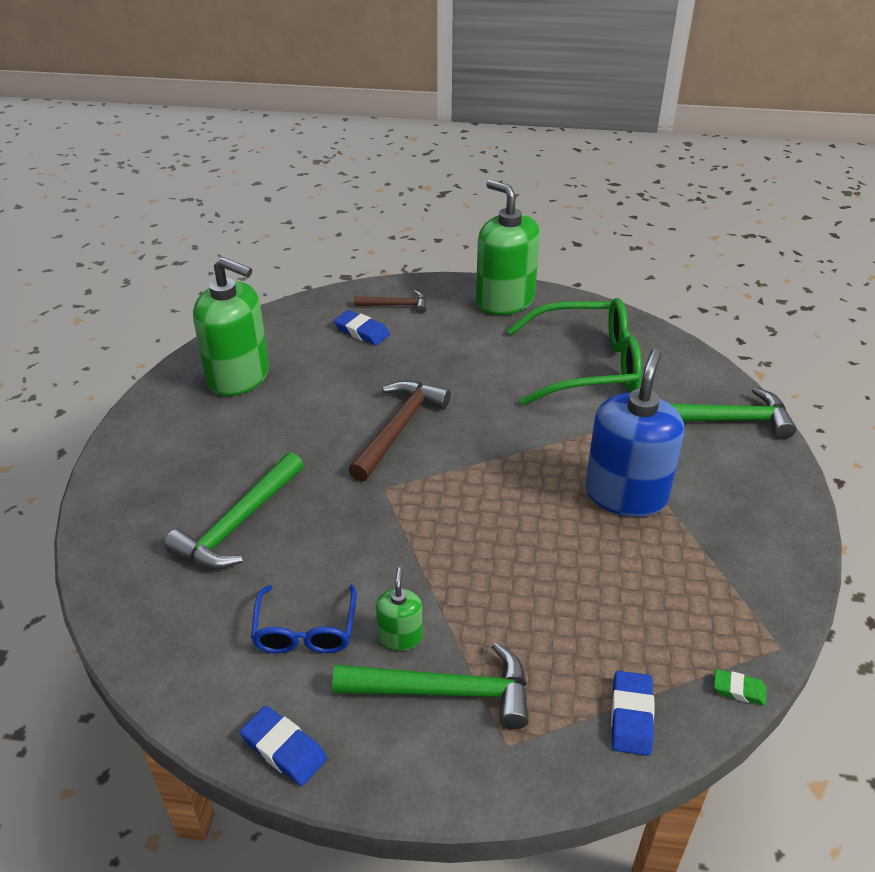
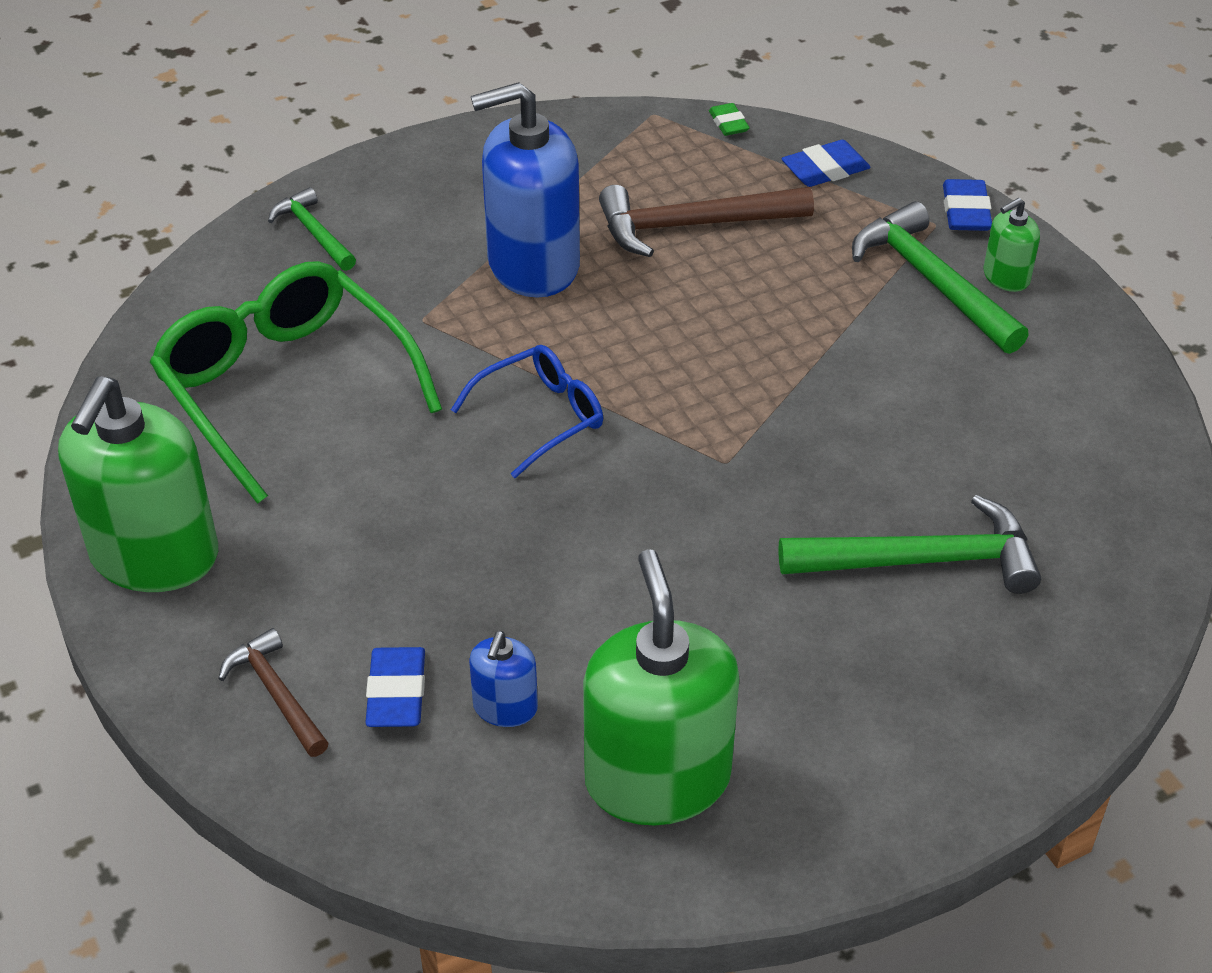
camera: 125 degrees left, 5 degrees up
(284, 749) = (1106, 349): blue eraser -> blue eraser (966, 211)
(305, 631) = (984, 409): blue glasses -> blue glasses (541, 417)
(321, 354) = (505, 707): none -> blue soap dispenser
(399, 428) = (600, 510): brown hammer -> brown hammer (692, 225)
(400, 636) = (910, 339): green soap dispenser -> green soap dispenser (1006, 277)
(724, 420) = (314, 232): green hammer -> green hammer, size x0.59

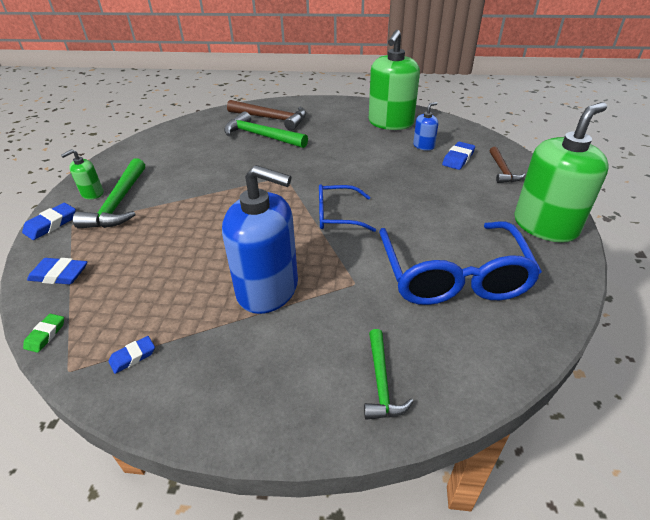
camera: 145 degrees left, 5 degrees down
(285, 388) = (452, 276): green glasses -> blue glasses
(604, 147) = (133, 356): none -> blue eraser
(692, 225) = (165, 274): brown hammer -> brown hammer (271, 119)
(1006, 277) = (92, 193): green soap dispenser -> green soap dispenser turned 135 degrees clockwise

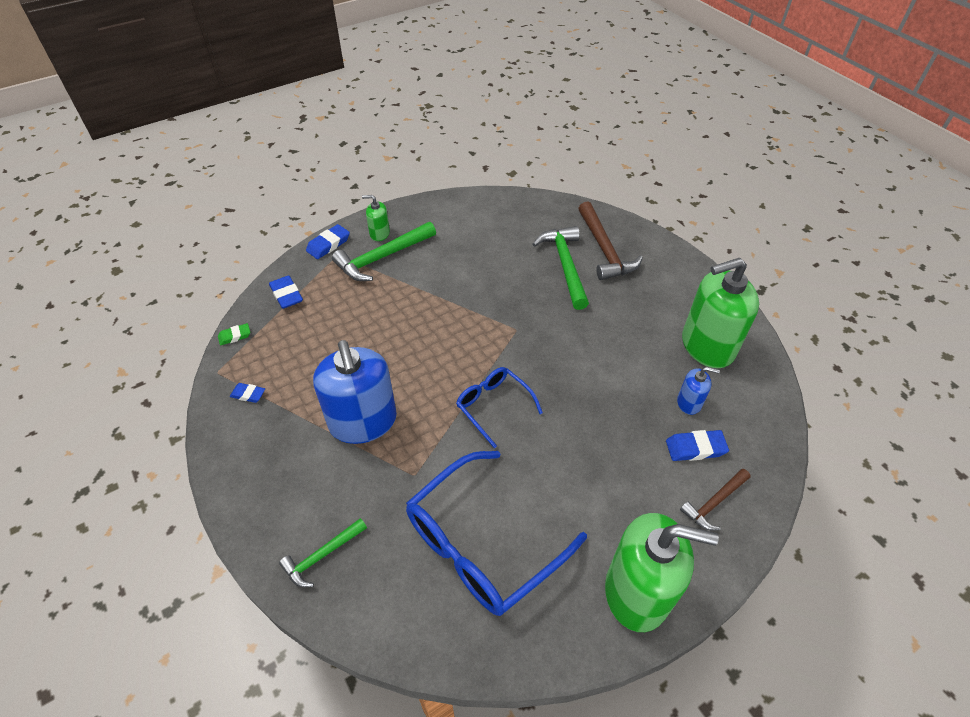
camera: 50 degrees right, 10 degrees up
(51, 224) = (328, 244): blue eraser -> blue eraser turned 45 degrees counterclockwise

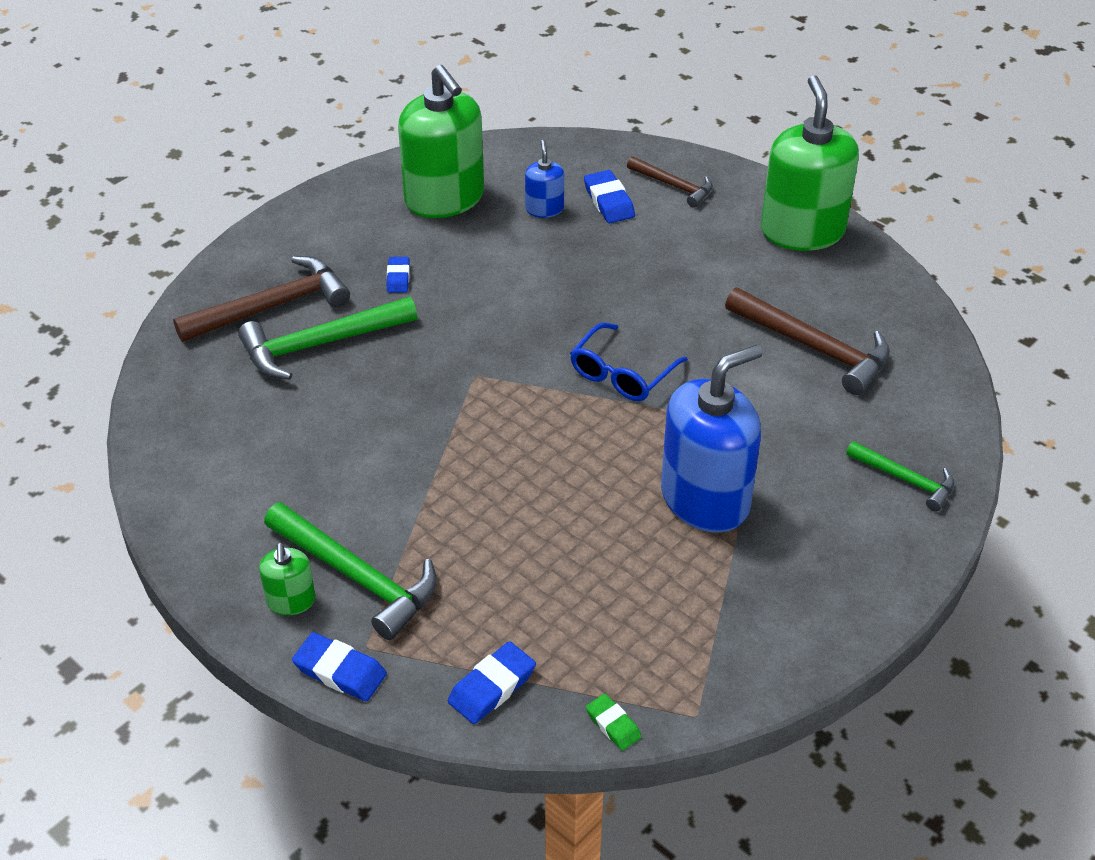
camera: 105 degrees left, 5 degrees down
(248, 394) = (719, 653): blue eraser -> blue eraser (398, 278)
(482, 544) = (814, 348): blue glasses -> brown hammer

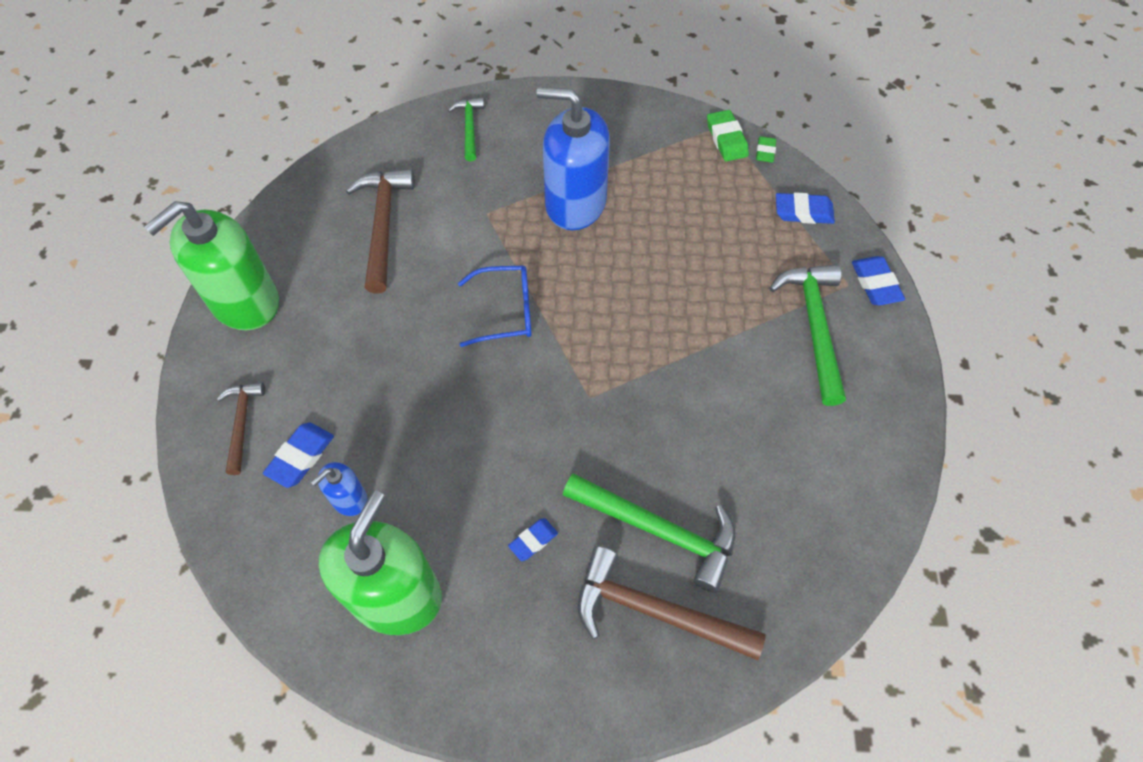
camera: 130 degrees left, 15 degrees up
(291, 601) = (867, 346): green soap dispenser -> none
(670, 701) = (726, 139): none -> green eraser

